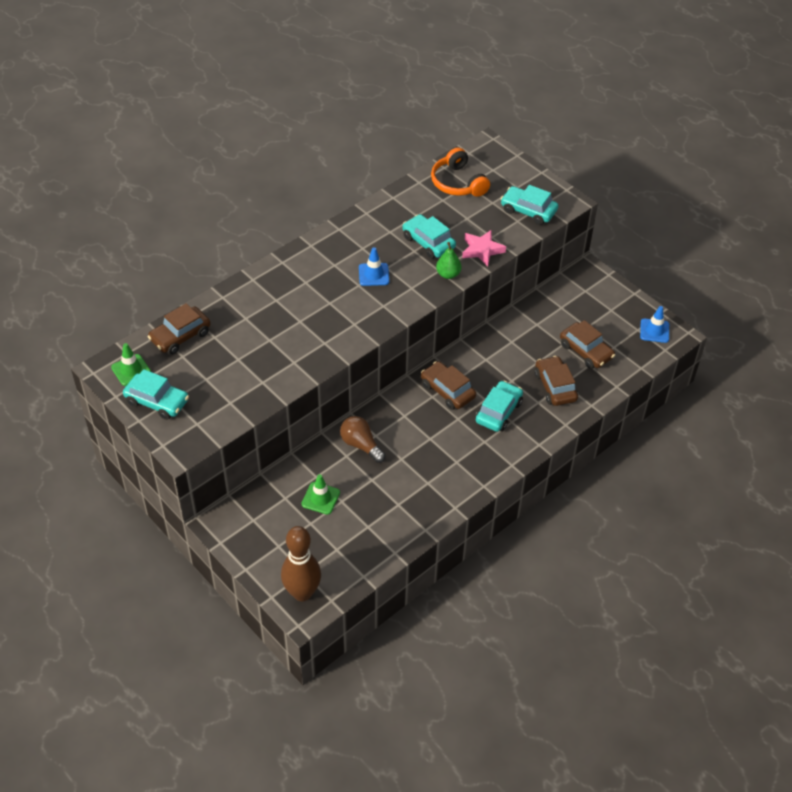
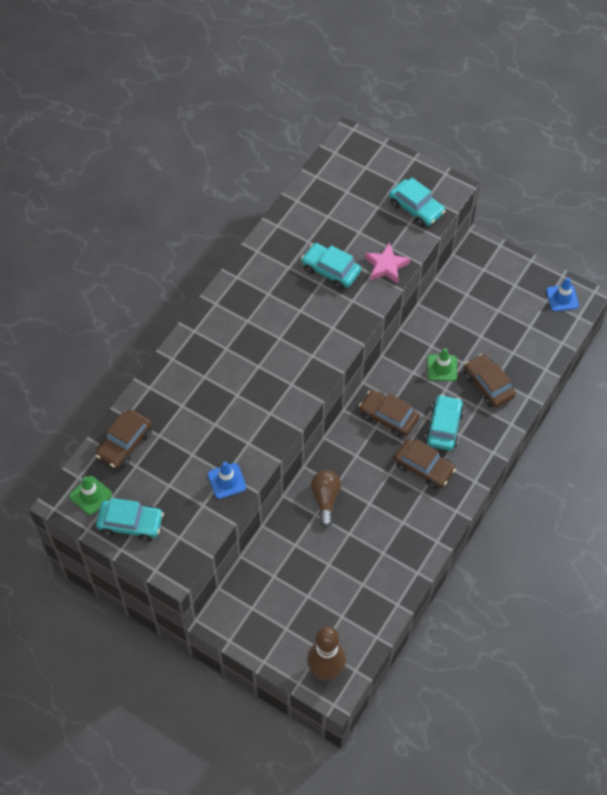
camera: 15 degrees left, 10 degrees up
(320, 498) = (307, 567): green traffic cone -> green traffic cone (442, 368)
(361, 445) = (325, 499): brown light bulb -> brown light bulb turned 60 degrees clockwise
(374, 274) = (290, 322): blue traffic cone -> blue traffic cone (227, 481)
(448, 274) = (362, 303): green pear -> none
(458, 183) = (336, 192): orange headphones -> none
(528, 211) = (416, 208): turquoise car -> turquoise car turned 150 degrees counterclockwise
(586, 351) = (505, 338): brown car -> brown car (423, 467)

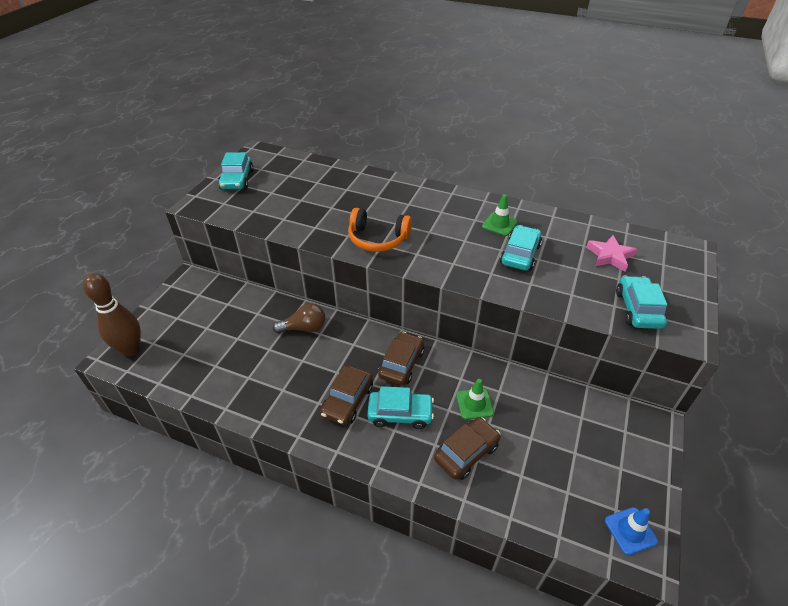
camera: 80 degrees right, 15 degrees down
(90, 495) = (261, 160): green traffic cone -> green traffic cone (499, 224)
(124, 443) = (307, 168): brown car -> none
(227, 481) = (276, 220): blue traffic cone -> none
(281, 386) = (378, 239): none -> orange headphones
(386, 266) = (546, 293): pink star -> pink star (609, 256)
(416, 208) = (638, 309): turquoise car -> turquoise car turned 150 degrees clockwise

